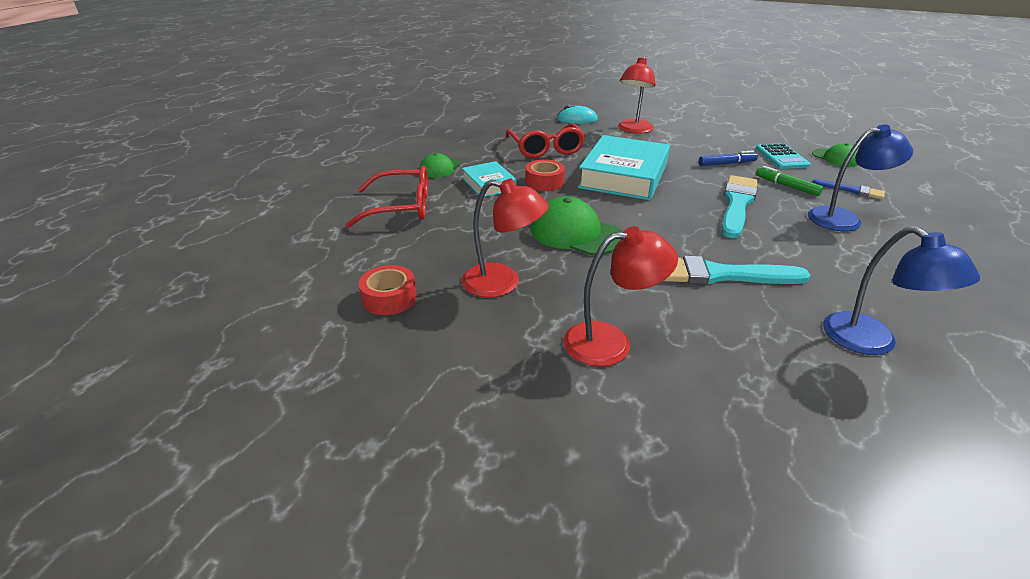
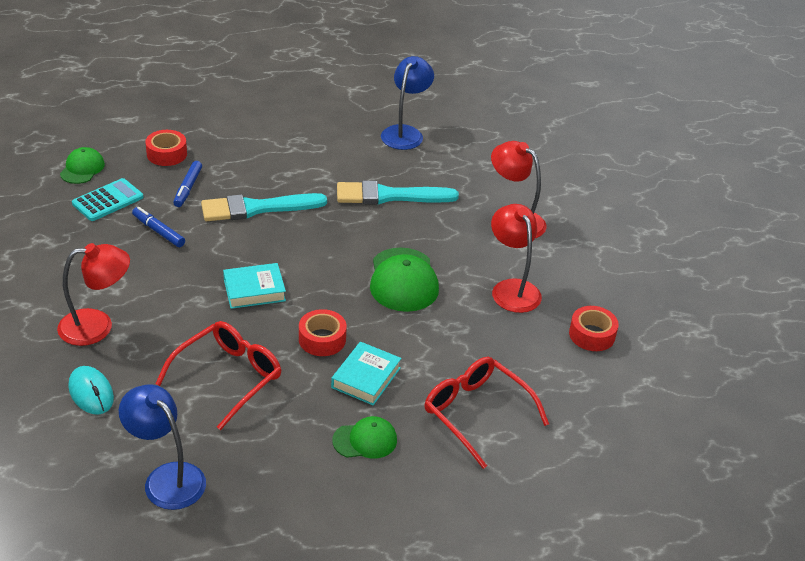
camera: 130 degrees left, 5 degrees up
(624, 176) = (254, 290): turquoise book -> turquoise book, size x0.53
(719, 275) = (389, 196): turquoise brush -> turquoise brush turned 120 degrees clockwise
(786, 186) = (188, 188): green marker -> blue marker
(843, 218) = (235, 153): blue lamp -> blue lamp (167, 478)
(851, 190) = (167, 154): blue brush -> red tape

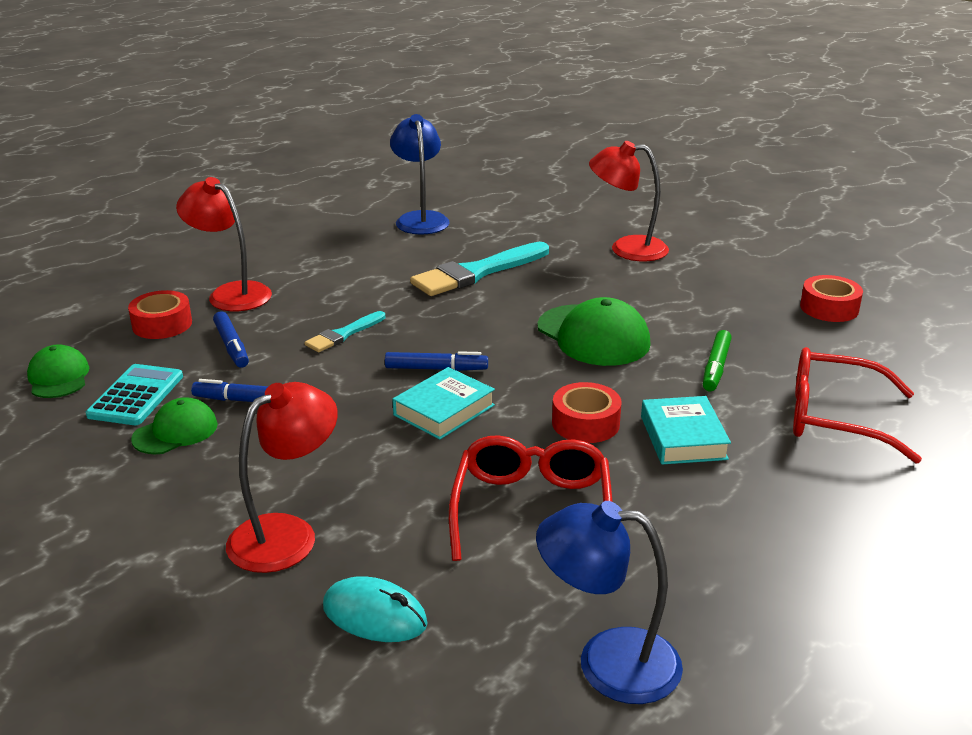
camera: 30 degrees left, 10 degrees down
(257, 208) = (343, 334): turquoise brush -> turquoise brush, size x0.54
(281, 259) = (436, 369): none -> blue marker
(365, 440) = (769, 497): green cap -> green cap (175, 432)
(450, 341) = (716, 367): none -> green marker
(512, 289) = (705, 301): red lamp -> red lamp (231, 293)

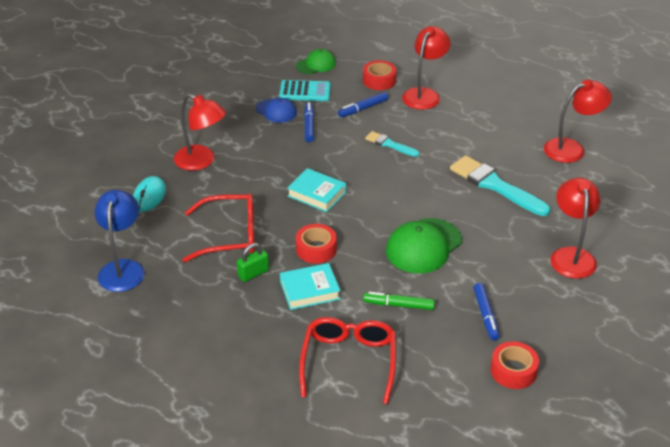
camera: 80 degrees right, 10 degrees up
(175, 432) = (276, 111): green cap -> blue cap
(420, 219) = (571, 148): blue lamp -> red lamp
(436, 369) = (360, 185): blue marker -> blue marker (485, 315)
(639, 490) = (253, 273): none -> green padlock

